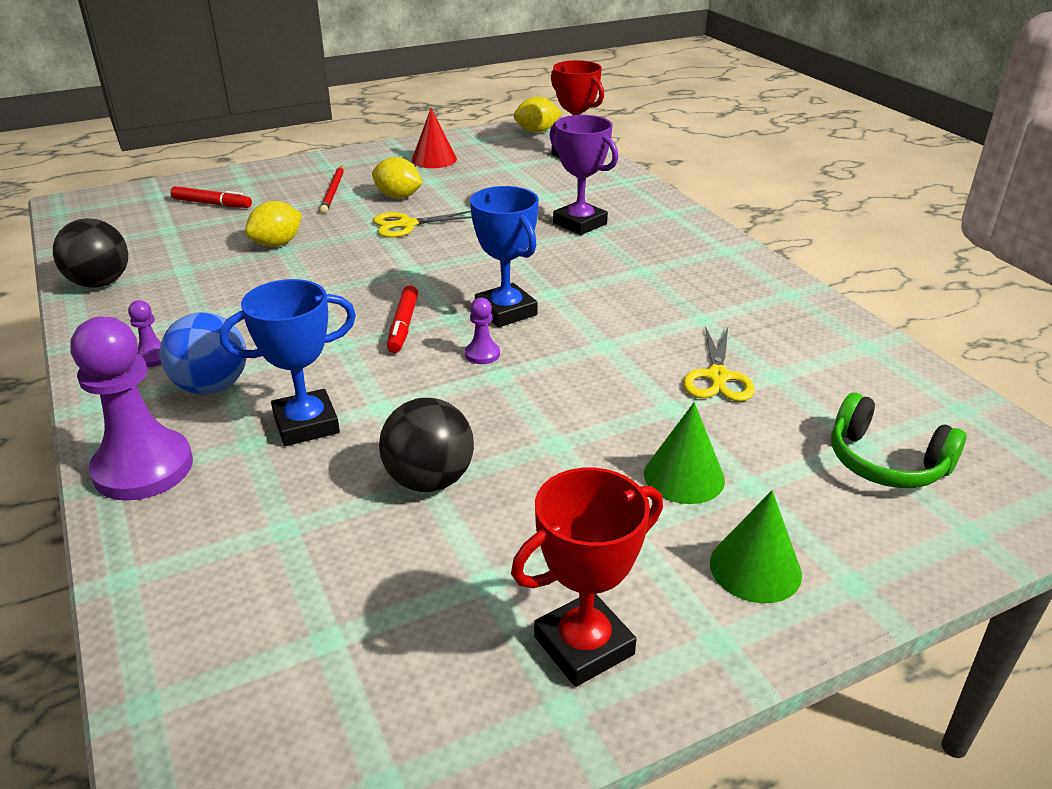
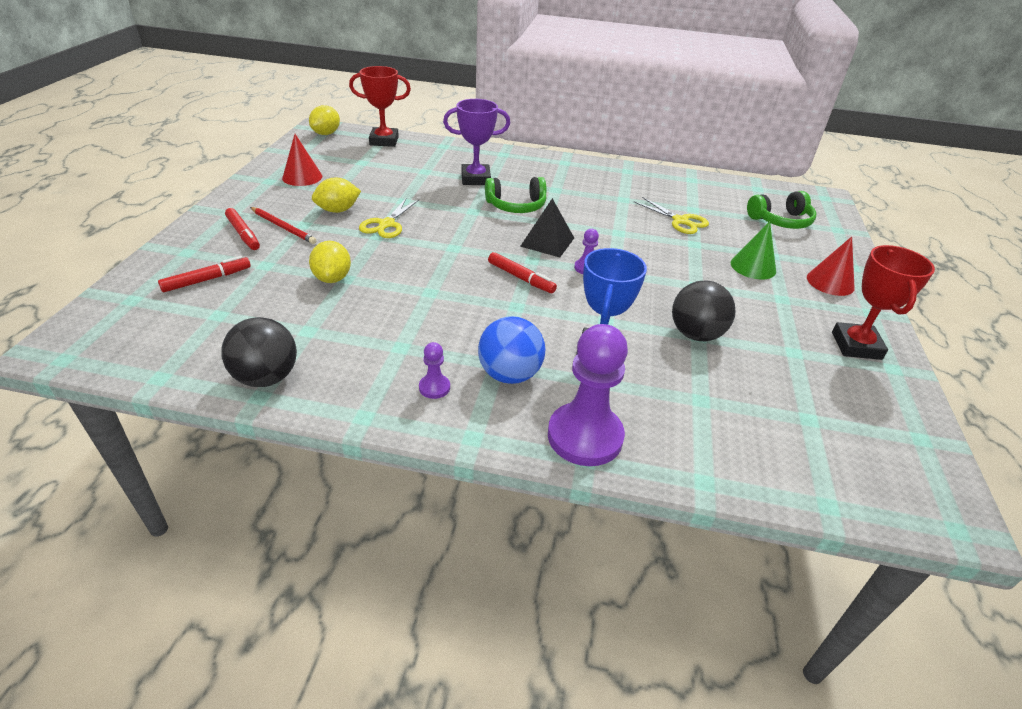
camera: 55 degrees left, 5 degrees up
(299, 184) = (243, 234): none -> red marker
(505, 311) = (547, 242): blue trophy -> black pyramid
(558, 265) = (516, 206): none -> green headphones
(755, 568) = (830, 282): green cone -> red cone

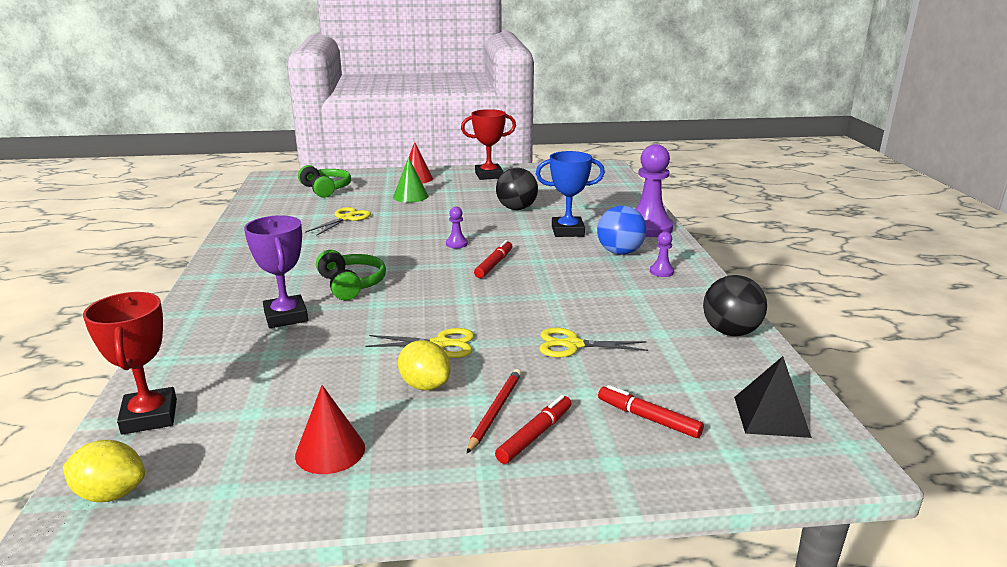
camera: 105 degrees left, 15 degrees down
(332, 278) = (573, 345): yellow lemon -> yellow scissors
(547, 242) = (421, 262): black pyramid -> black pyramid (771, 416)

